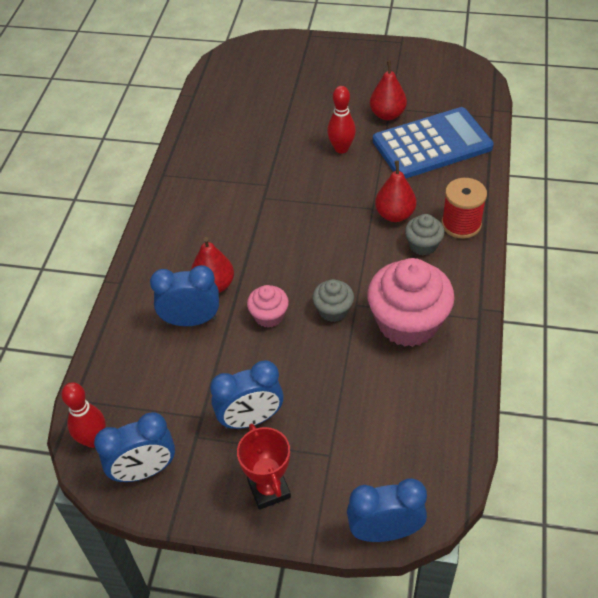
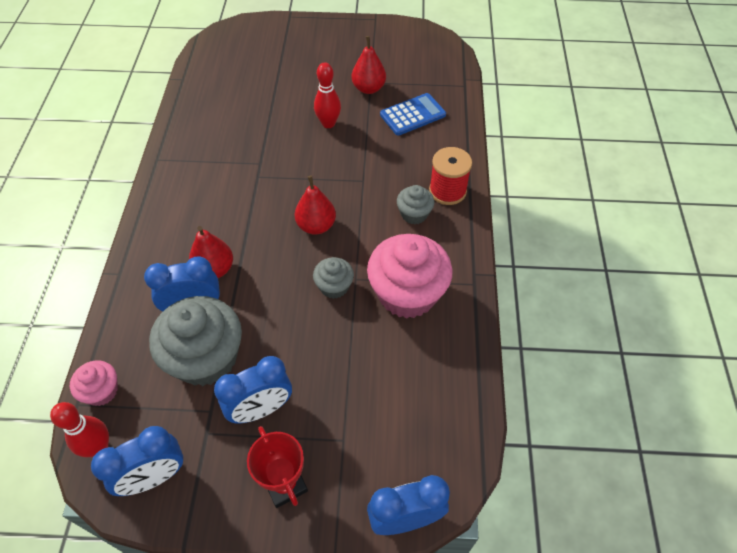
camera: 10 degrees left, 5 degrees up
(200, 368) = (206, 358): none -> grey cupcake
(269, 316) = (271, 297): pink cupcake -> pink cupcake (101, 391)
(395, 215) = (384, 185): red pear -> red pear (316, 226)
(432, 144) = (412, 115): blue calculator -> blue calculator, size x0.59

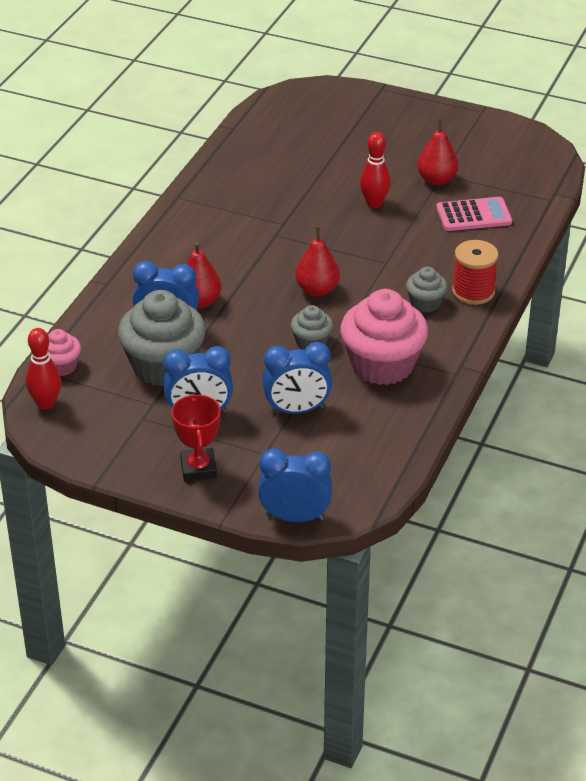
camera: 20 degrees right, 15 degrees down
(154, 477) = (87, 435): blue clock -> blue clock (297, 410)
(412, 115) = (473, 215): blue calculator -> pink calculator

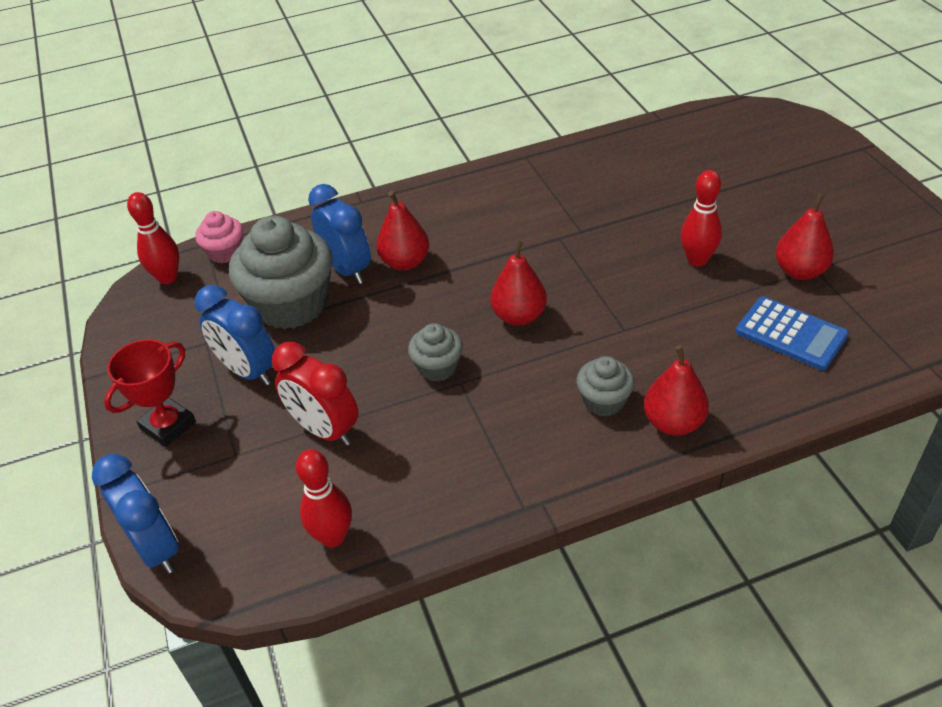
camera: 50 degrees right, 5 degrees up
(297, 410) = (324, 430): blue clock -> red clock
(381, 448) = (333, 537): none -> red bowling pin
(382, 365) = (466, 440): pink cupcake -> none
(473, 215) = (791, 334): pink calculator -> blue calculator
(473, 292) = (673, 422): red spool -> red pear

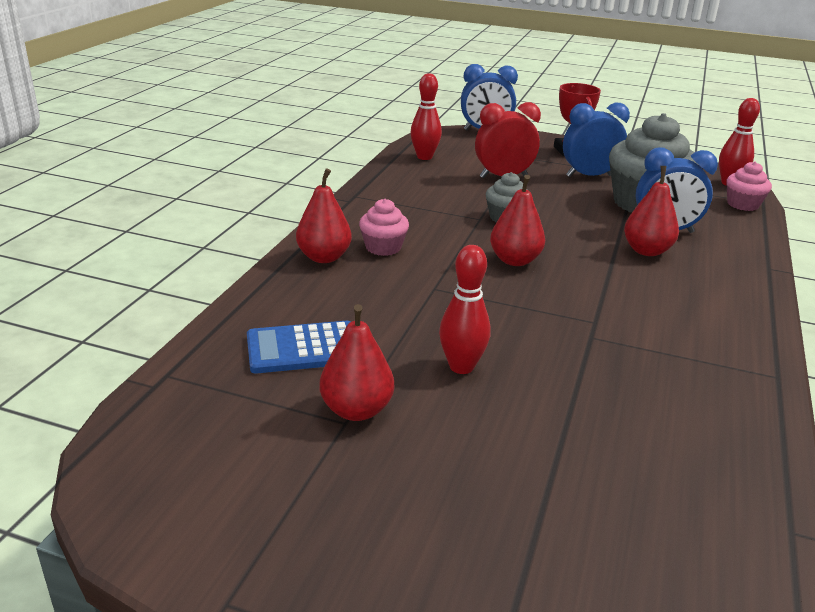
camera: 125 degrees right, 15 degrees down
(604, 401) = (383, 247): grey cupcake -> pink cupcake

